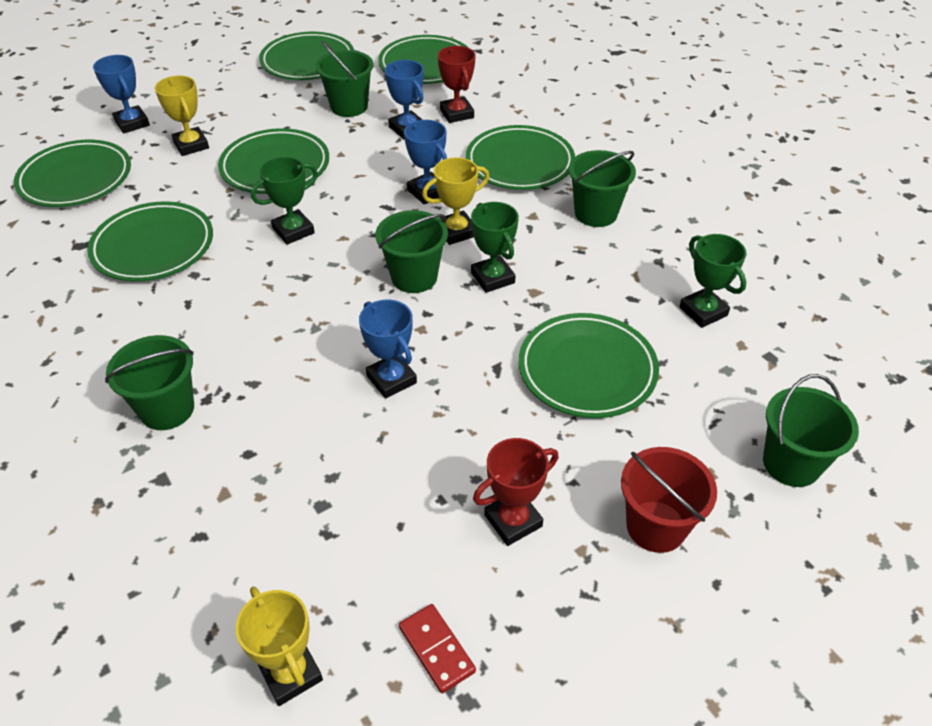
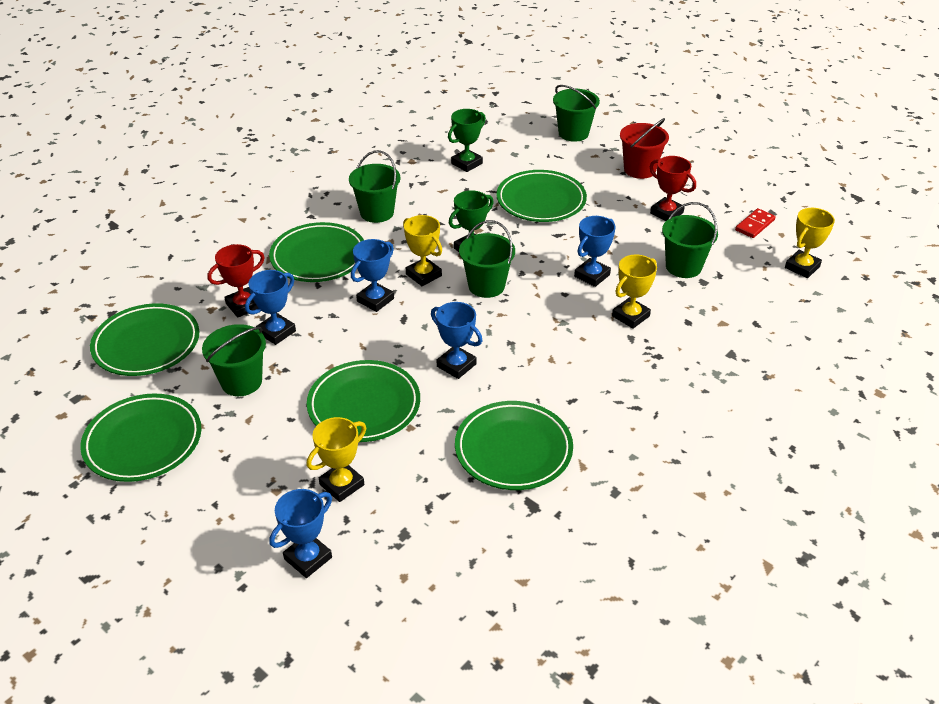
camera: 105 degrees left, 5 degrees down
(76, 179) = (431, 561): green plate -> none
(167, 409) = (678, 372): green bucket -> green bucket (683, 267)
(291, 395) = (630, 316): none -> yellow trophy
(293, 231) = (456, 365): green trophy -> blue trophy

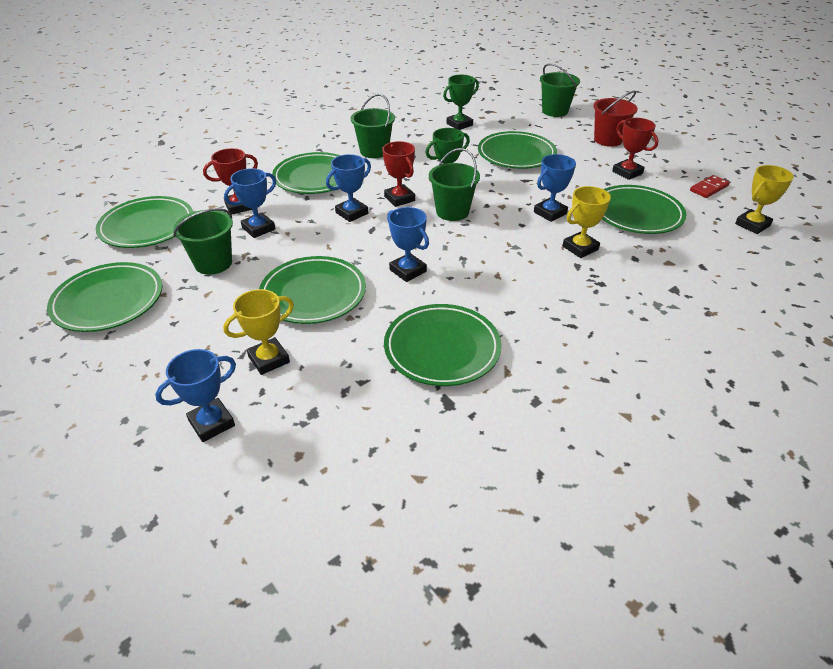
camera: 10 degrees right, 0 degrees up
(423, 275) = (399, 199): yellow trophy -> red trophy
(683, 267) = (637, 214): green bucket -> green plate

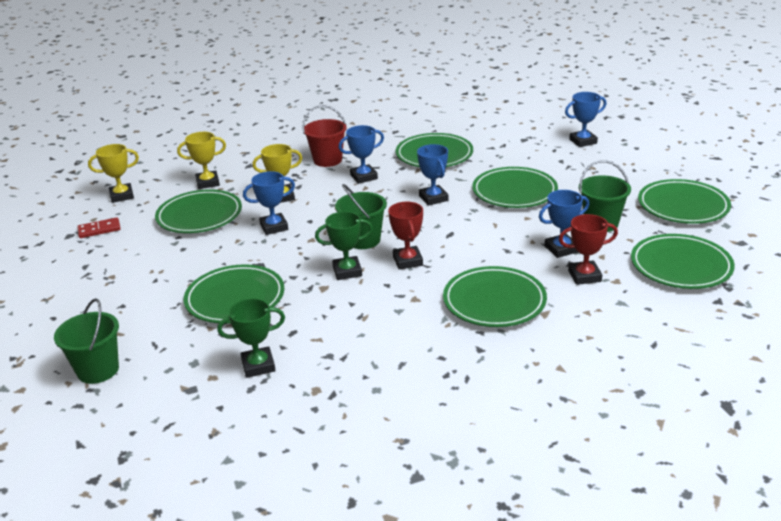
camera: 160 degrees left, 10 degrees down
(269, 359) = (549, 162): yellow trophy -> yellow trophy (207, 183)
(352, 213) = (463, 252): blue trophy -> blue trophy (363, 177)
(374, 151) = (406, 332): green bucket -> none
(608, 140) = (103, 304): red bucket -> red bucket (327, 160)
(627, 172) = (147, 257): red trophy -> none

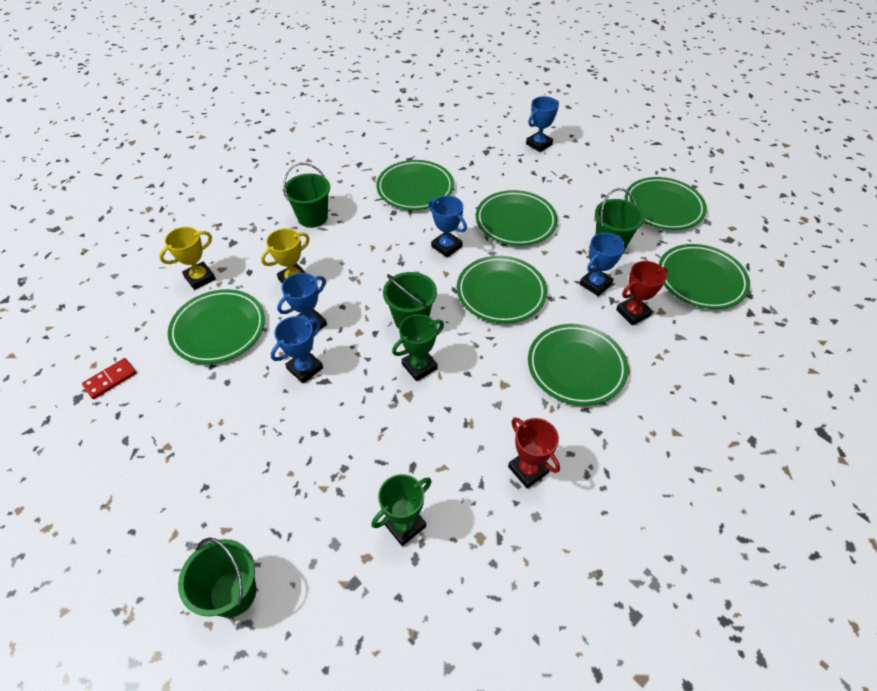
camera: 25 degrees left, 20 degrees up
(122, 196) = (108, 321): yellow trophy -> none
(235, 299) = (326, 438): green plate -> green plate (501, 292)
(327, 160) = (313, 217): red bucket -> green bucket
(363, 177) = (363, 233): blue trophy -> blue trophy (305, 368)
(407, 261) = (469, 336): red trophy -> red trophy (528, 469)

